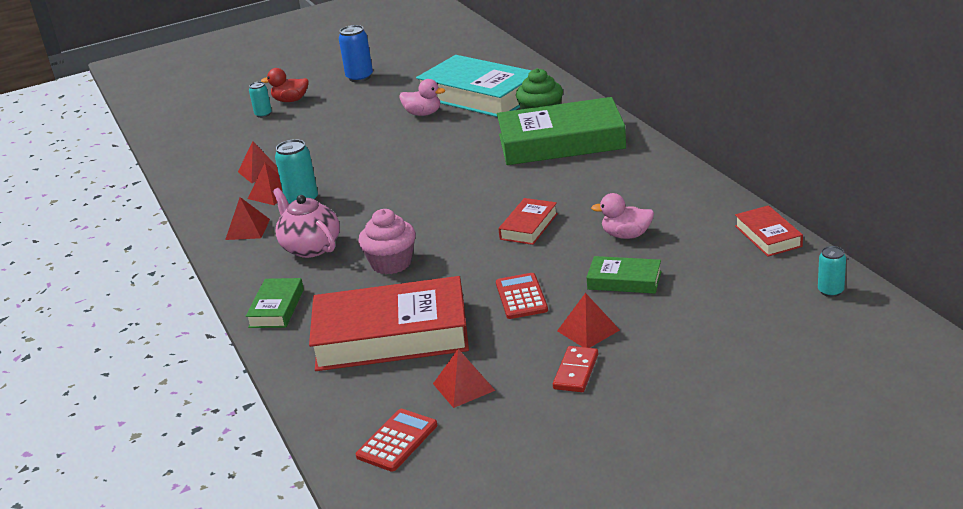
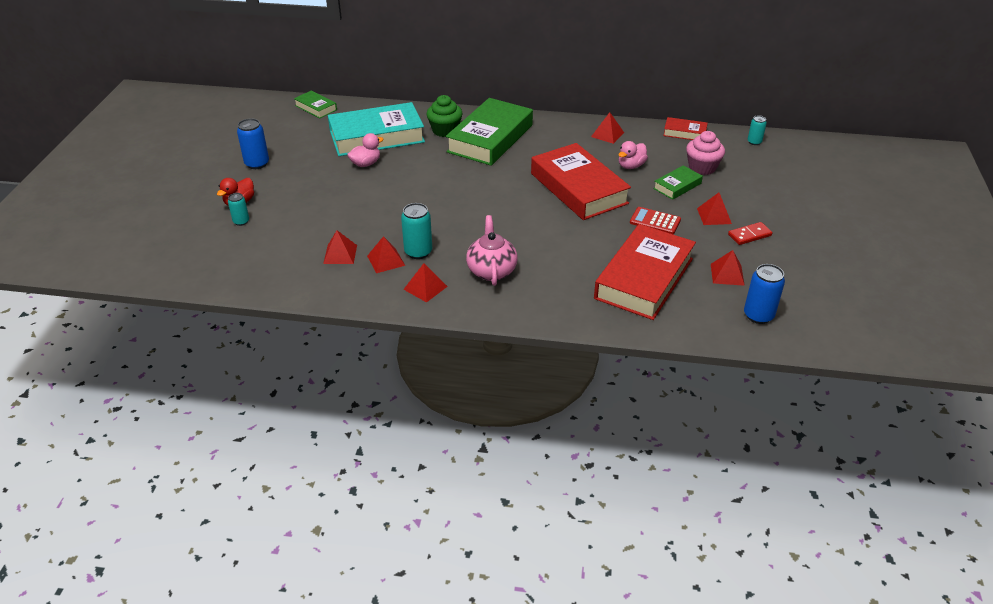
camera: 60 degrees left, 10 degrees up
(276, 308) = (556, 310): green book -> green book (316, 108)
(310, 247) = (491, 271): pink teapot -> pink teapot turned 90 degrees clockwise
(391, 263) = (557, 248): pink cupcake -> pink cupcake (702, 167)
(397, 441) = (758, 315): red calculator -> blue can
(529, 226) = (578, 188): red book -> red book, size x2.14
(576, 372) = (749, 235): red domino -> red domino turned 75 degrees counterclockwise
(678, 194) = (607, 134): none -> red pyramid

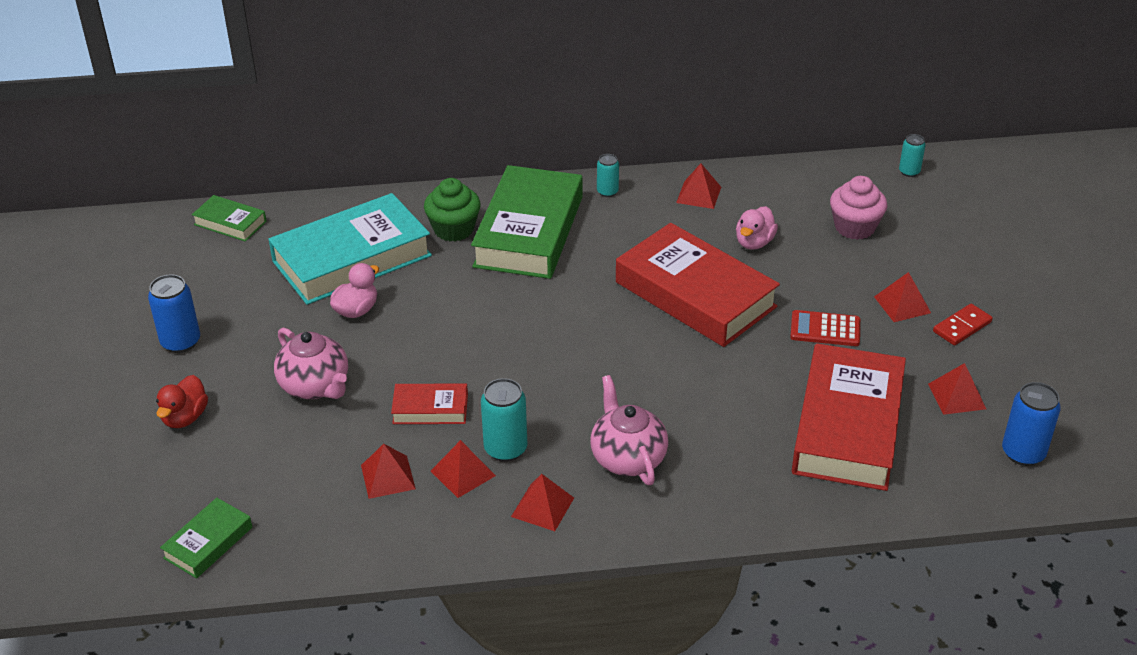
camera: 15 degrees left, 0 degrees up
(241, 221) = (204, 451): turquoise can -> turquoise can (607, 192)
(322, 199) = (315, 386): none -> pink teapot
(677, 186) = (832, 264): green book -> green book (208, 542)
(684, 133) = (807, 173): red book -> red book (430, 409)

